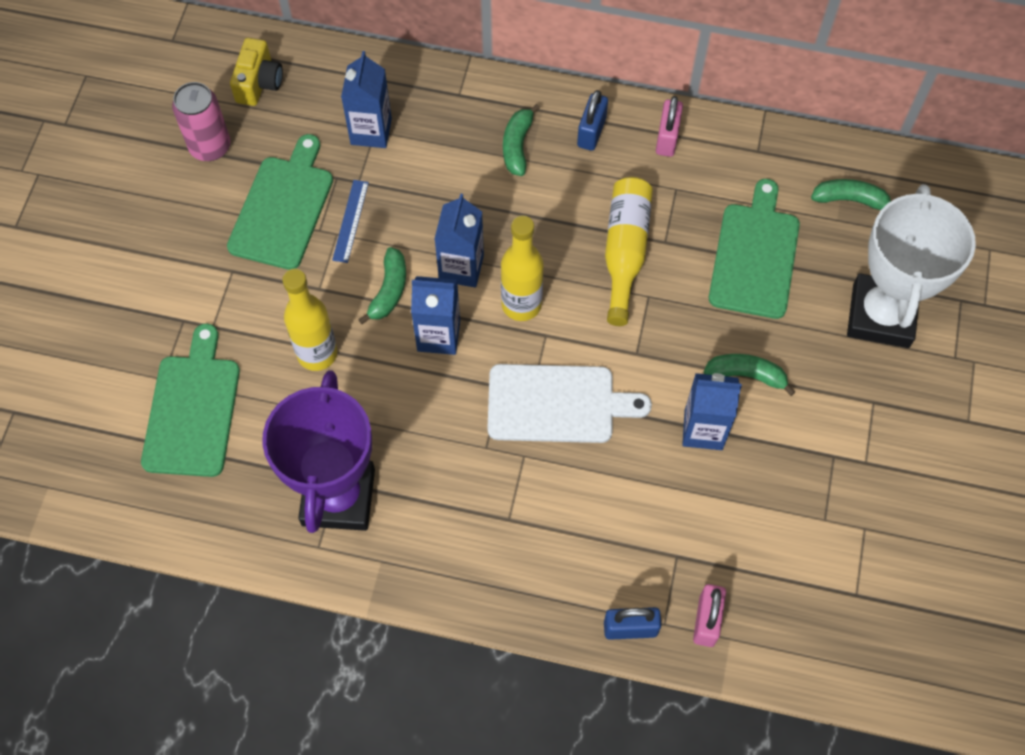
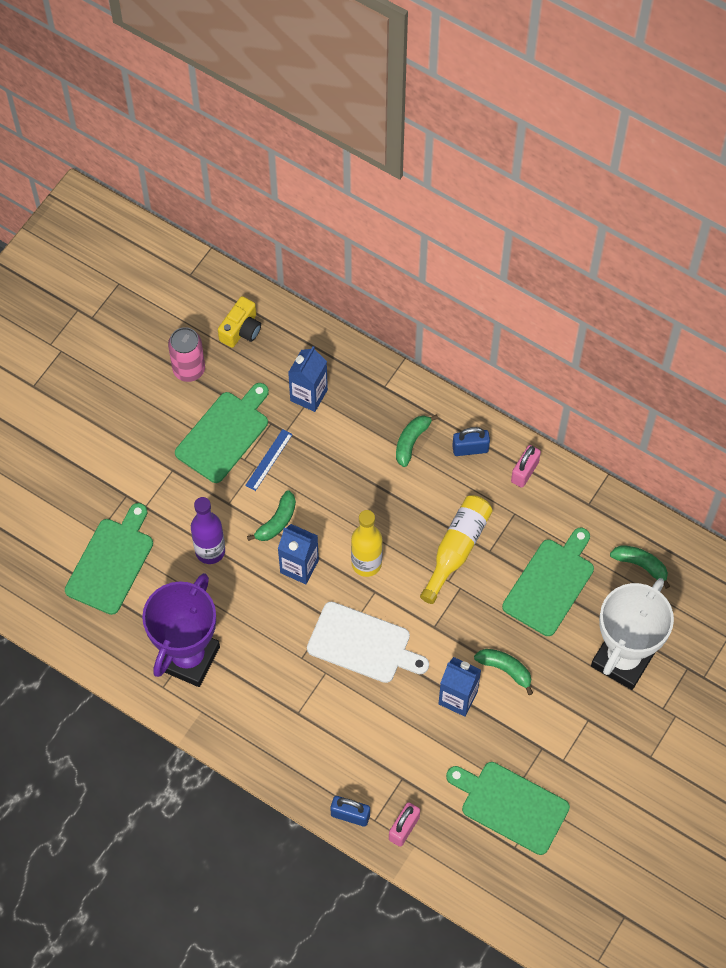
camera: 20 degrees right, 0 degrees up
(317, 353) = (210, 551): yellow bottle -> purple bottle
(461, 268) = (334, 522): blue carton -> none
(591, 132) = (470, 449): blue padlock -> blue padlock turned 45 degrees clockwise
(828, 542) = (510, 805): none -> green cutting board

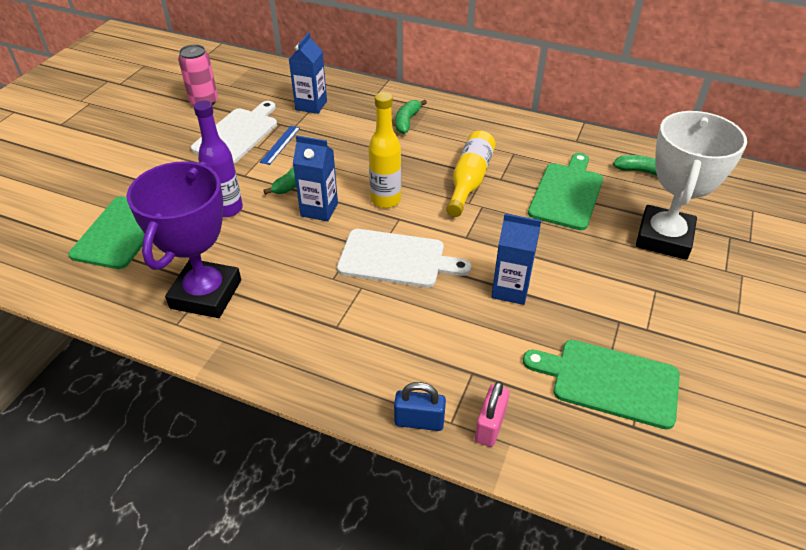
camera: 10 degrees left, 20 degrees down
(224, 434) = (238, 134): green cutting board -> white cutting board
(241, 330) = (249, 78): yellow camera -> none
(470, 449) = (459, 120): blue padlock -> none
(505, 669) = (551, 260): green banana -> none
(524, 472) = (512, 128): pink padlock -> none

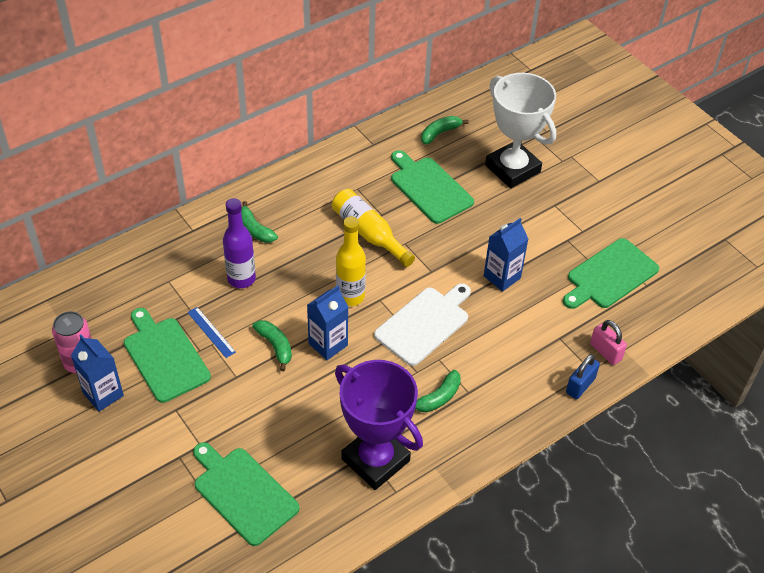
camera: 60 degrees left, 5 degrees up
(227, 209) = (276, 407): purple bottle -> purple bottle (241, 279)
(238, 134) = (164, 356): white cutting board -> green cutting board
(311, 105) = (166, 283): blue carton -> blue carton (103, 394)
(311, 307) = (438, 398): none -> green banana

